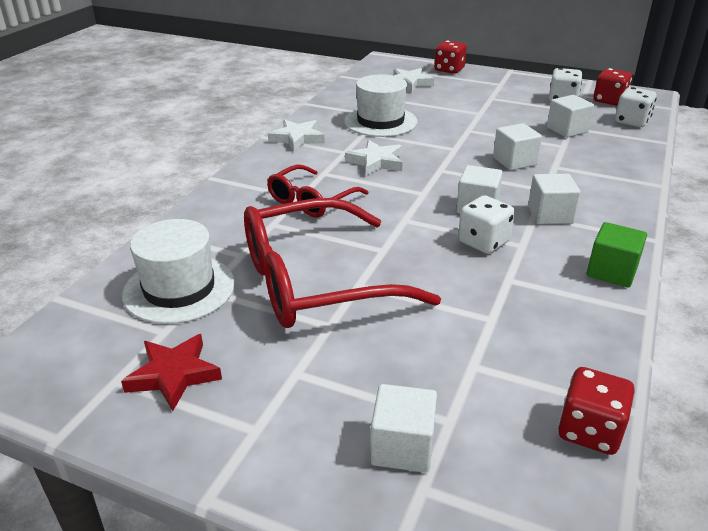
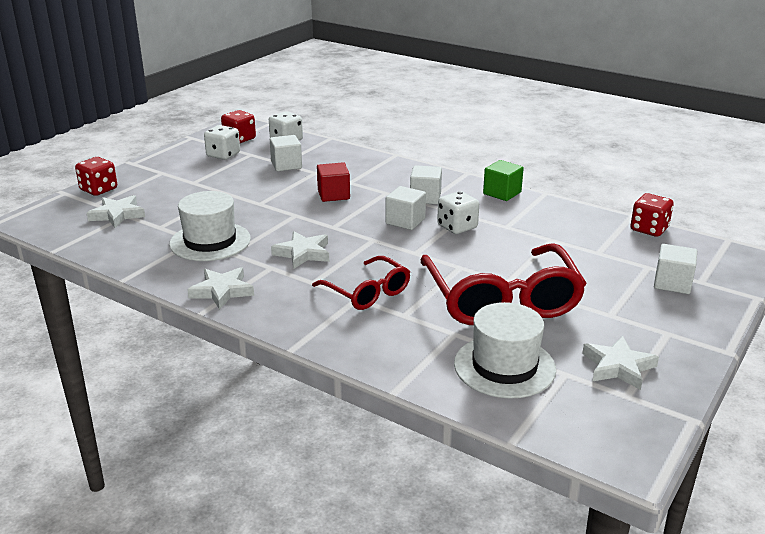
camera: 80 degrees left, 5 degrees down
(174, 375) = (618, 367): red star -> white star
(514, 161) = (333, 195): white cube -> red cube

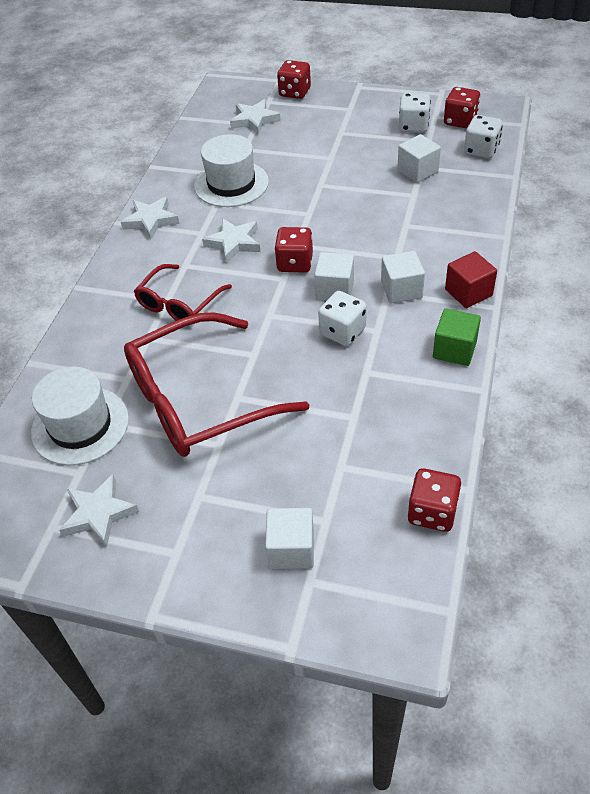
camera: 75 degrees right, 20 degrees up
(333, 195) = (367, 223): red cube -> red cube (468, 292)
(357, 231) = (295, 263): none -> red dice

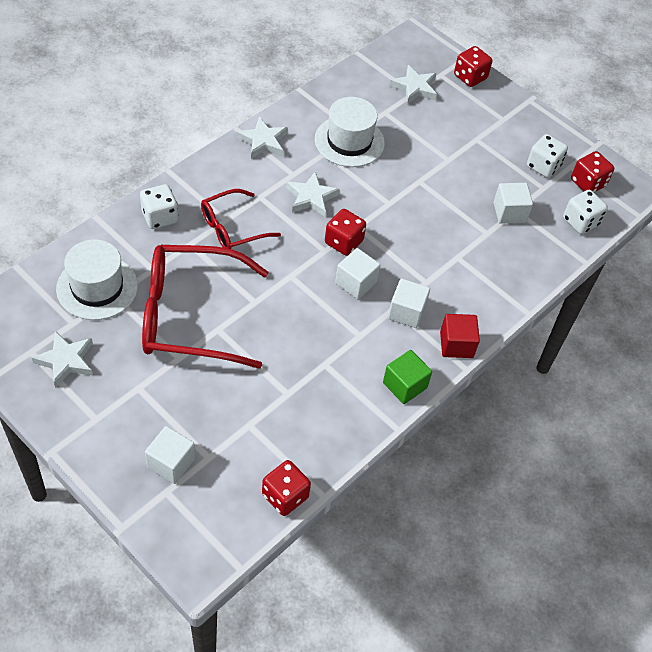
camera: 20 degrees right, 5 degrees up
(342, 332) = (333, 321): white dice -> white dice (160, 217)

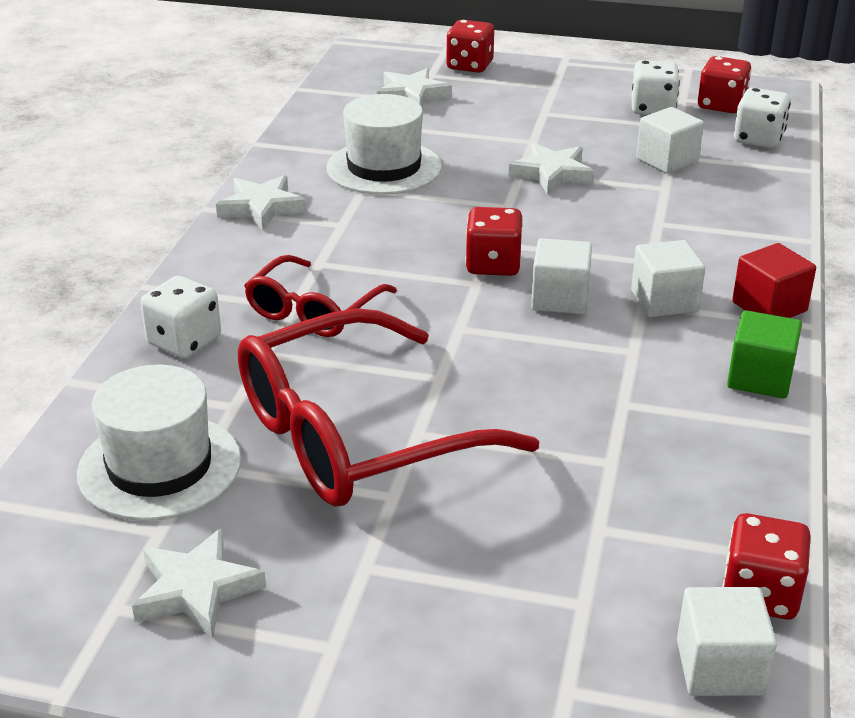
camera: 25 degrees left, 20 degrees down
(171, 463) = (531, 644): white cube -> white cube (719, 667)
(311, 197) = (395, 238): white star -> white star (552, 174)

